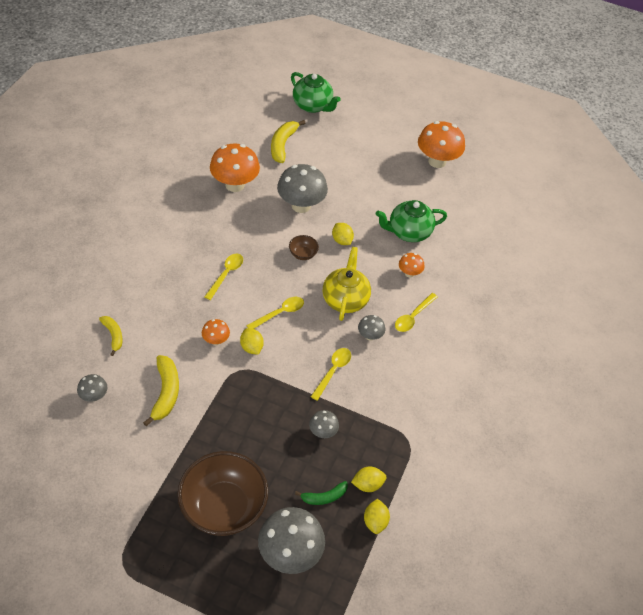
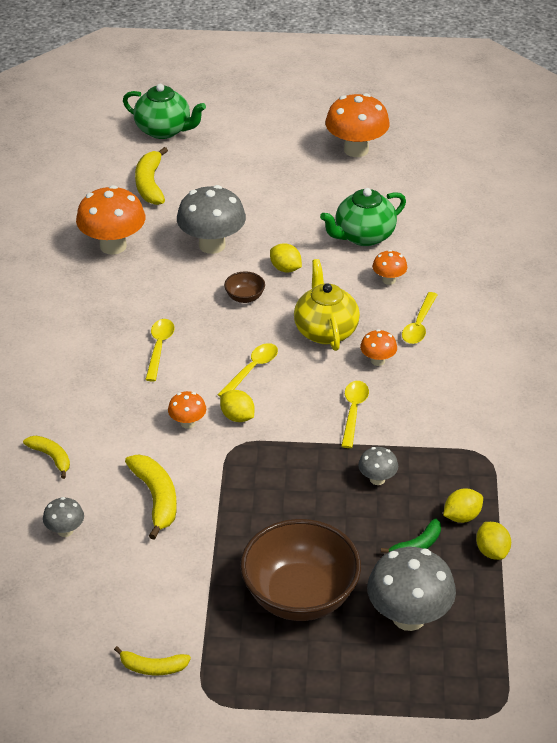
camera: 15 degrees left, 10 degrees down
(97, 526) = (153, 667): none -> yellow banana
(370, 336) = (378, 361): grey mushroom -> orange mushroom

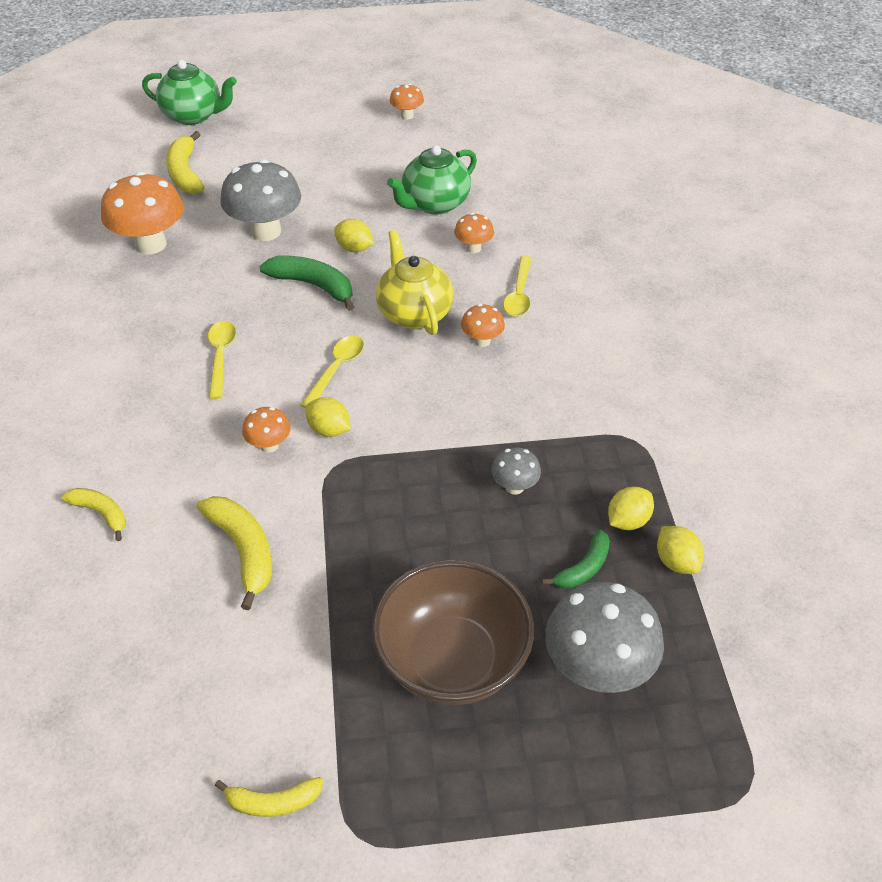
camera: 10 degrees left, 5 degrees up
(65, 531) = (129, 613): grey mushroom -> none
(245, 297) = (313, 286): brown bowl -> green banana
(353, 412) = (467, 405): yellow spoon -> none
(356, 150) = (407, 115): orange mushroom -> orange mushroom, size x0.50

